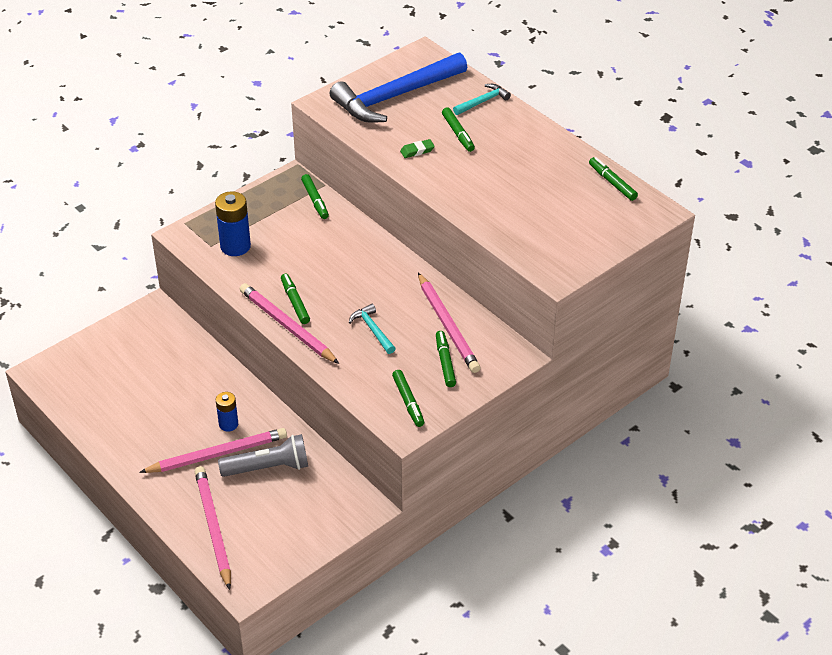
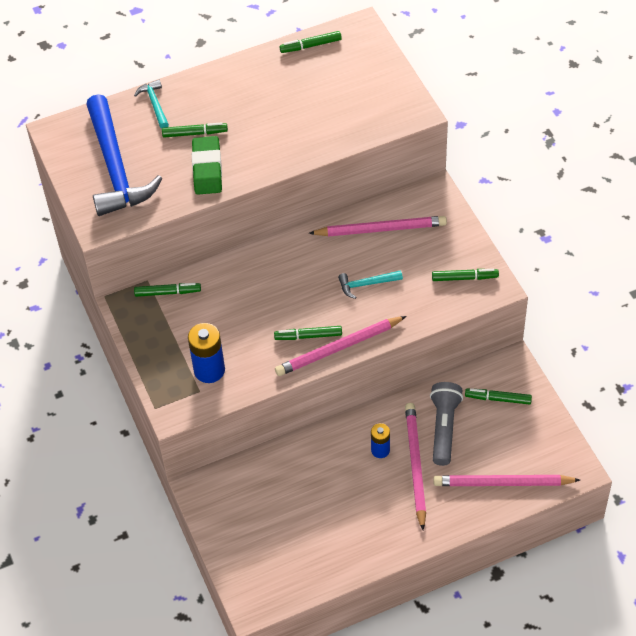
camera: 70 degrees left, 10 degrees up
(417, 151) = (207, 169): green eraser -> green eraser, size x1.99
(445, 362) = (425, 241): green marker -> green marker (498, 399)

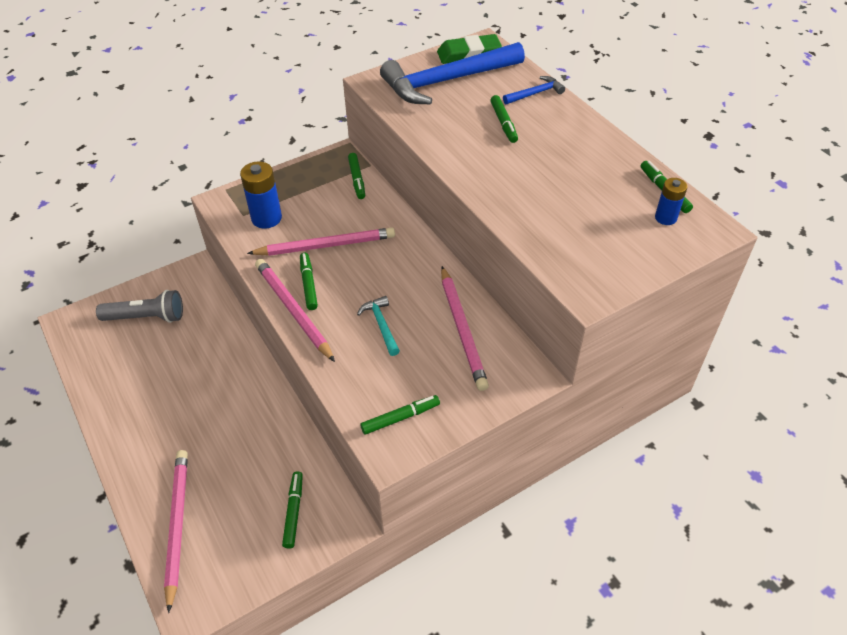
camera: 80 degrees right, 5 degrees down
(155, 104) = (535, 93): turquoise hammer -> blue hammer
(207, 169) = (457, 137): green eraser -> green eraser (469, 54)
(380, 450) = (228, 402): blue battery -> blue battery (665, 218)
(415, 465) = (207, 436): pink pencil -> pink pencil (325, 246)
(444, 428) = (254, 459): grey flashlight -> grey flashlight (146, 317)
(464, 278) = (400, 418): green marker -> green marker turned 105 degrees counterclockwise

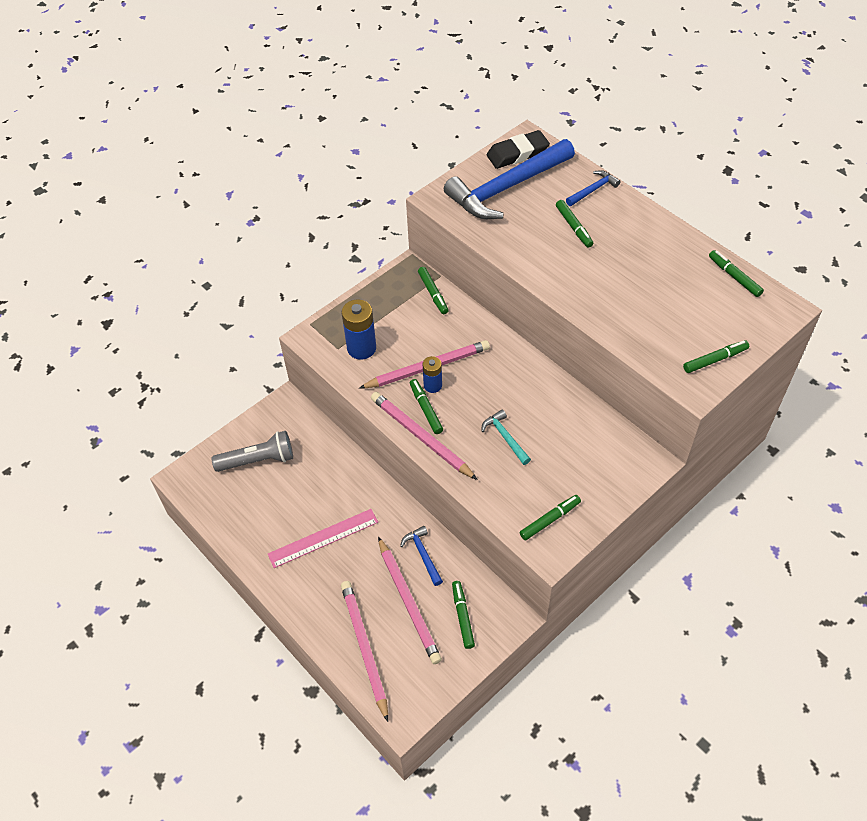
camera: 10 degrees left, 5 degrees up
(179, 403) = (323, 538): none -> pink ruler
(275, 439) = (423, 555): none -> blue hammer
(462, 329) = (577, 429): pink pencil -> pink pencil (408, 602)
(469, 54) = (517, 153): green eraser -> black eraser
(619, 269) = (715, 360): none -> green marker
(665, 218) = (742, 304): blue battery -> blue battery (432, 385)

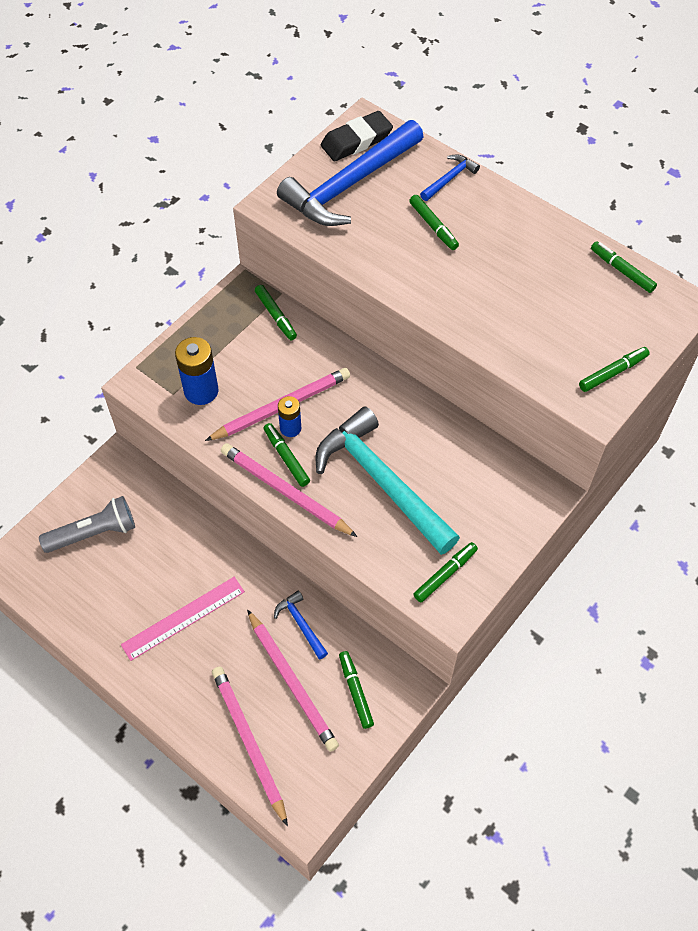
camera: 10 degrees left, 5 degrees up
(505, 437) = (382, 482): turquoise hammer -> turquoise hammer, size x2.33

